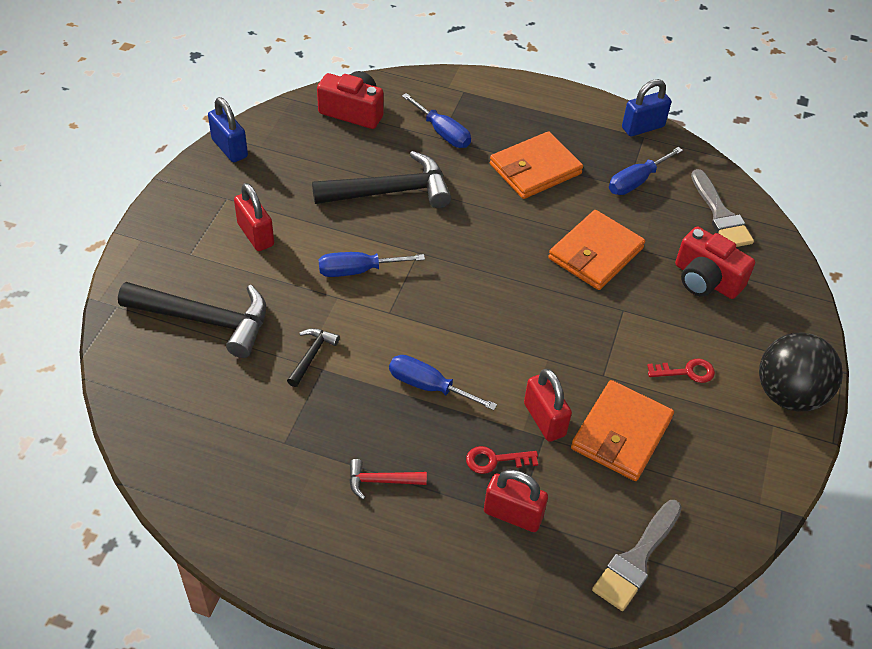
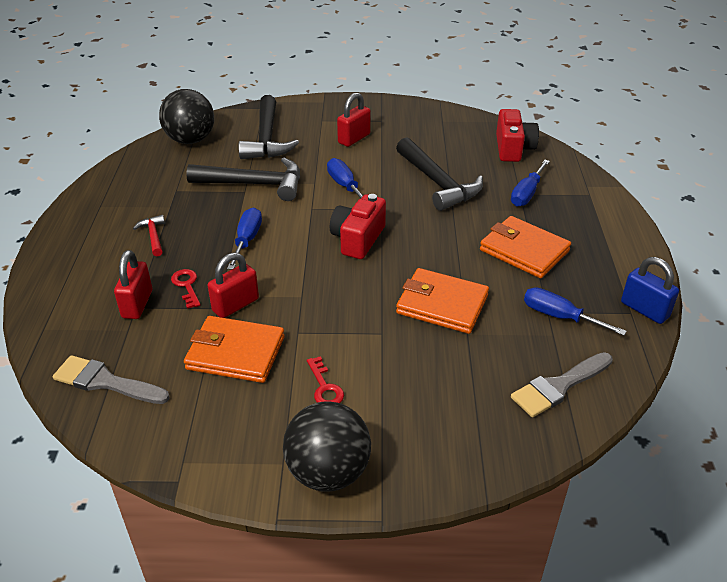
camera: 75 degrees right, 10 degrees down
(159, 405) = (190, 140): none -> black ball
(229, 148) = (430, 110): blue padlock -> none
(312, 355) = (255, 184): black hammer -> black hammer, size x2.11
(706, 280) = (455, 386): red camera -> red camera (358, 239)

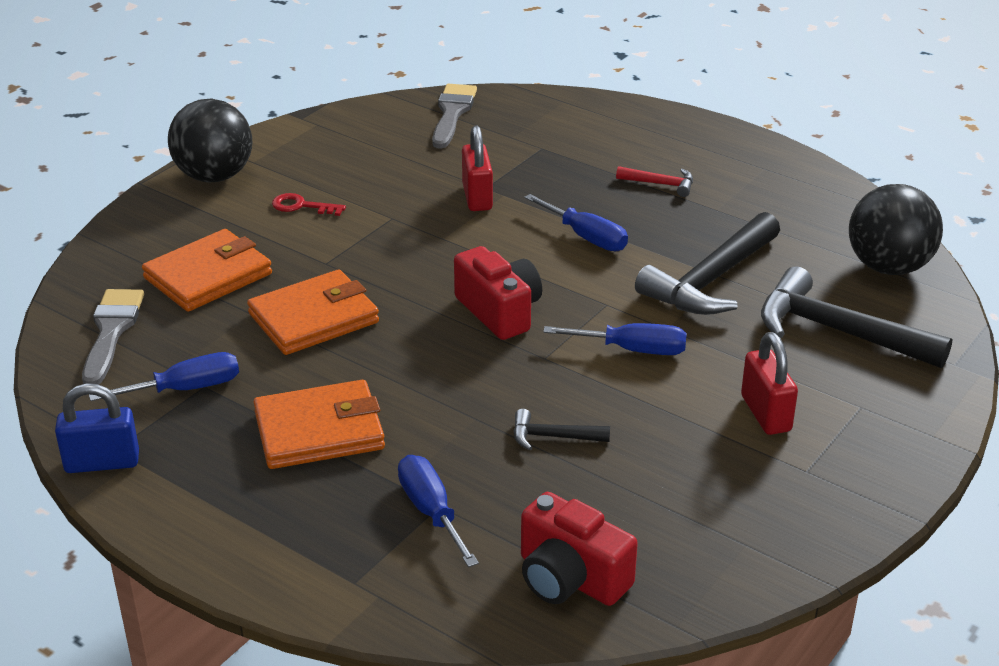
camera: 125 degrees right, 5 degrees down
(105, 382) = (452, 113): grey brush -> grey brush turned 45 degrees counterclockwise
(137, 304) = (545, 149): red padlock -> none
(186, 286) = (543, 180): red key -> none
(235, 353) = (407, 178): orange wallet -> orange wallet (208, 276)
(438, 183) = (552, 437): black hammer -> black hammer, size x0.47

